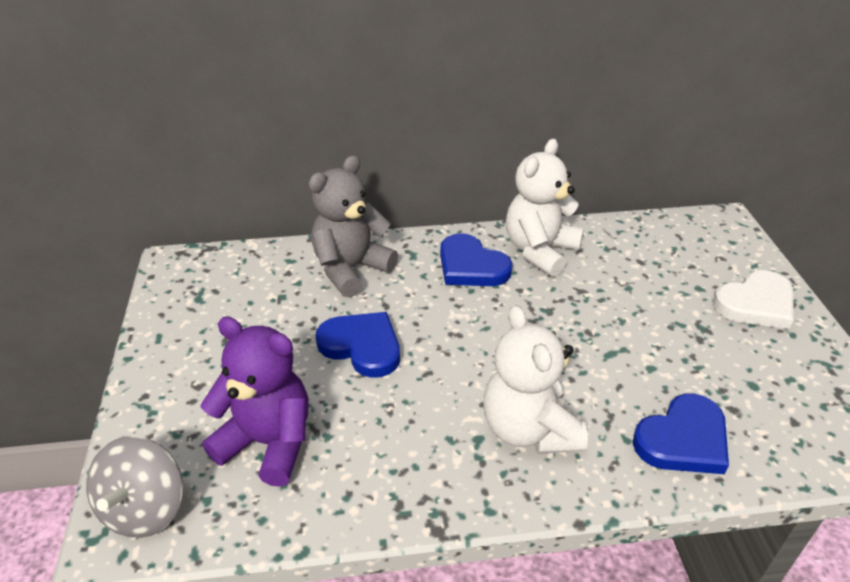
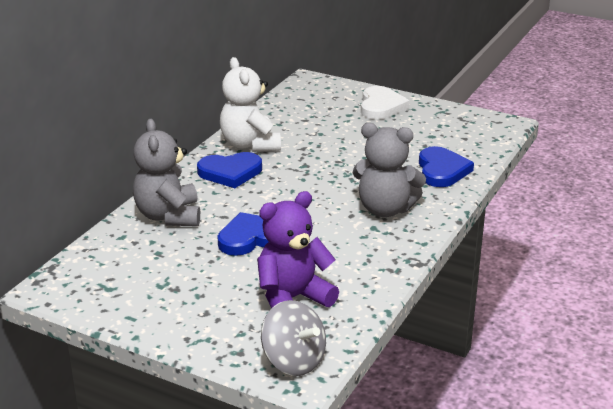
camera: 55 degrees left, 10 degrees down
(529, 429) = (385, 209): white teddy bear -> grey teddy bear

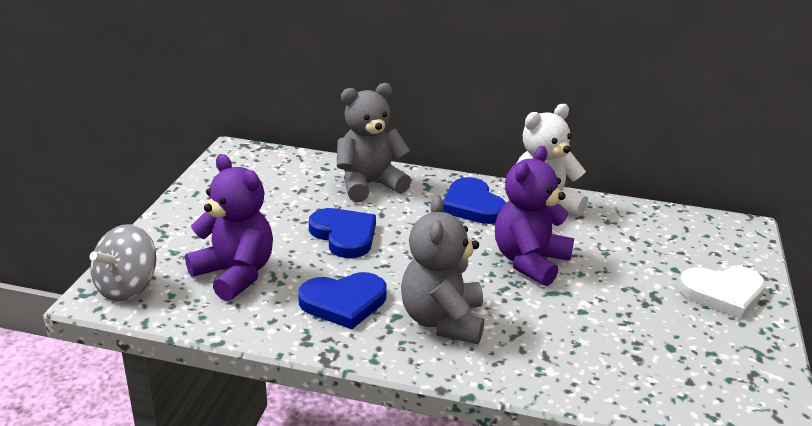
camera: 75 degrees right, 0 degrees up
(322, 163) = (529, 262): none -> purple teddy bear
(442, 170) = (573, 364): blue heart -> blue heart (344, 302)

